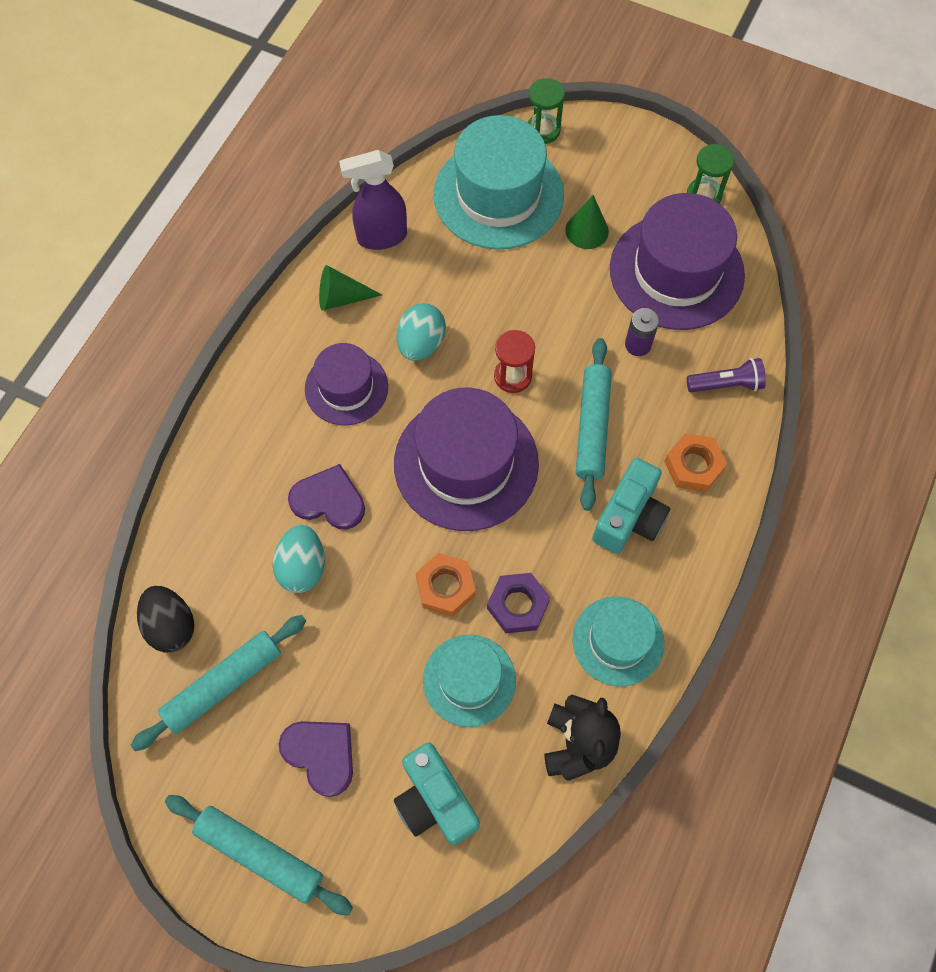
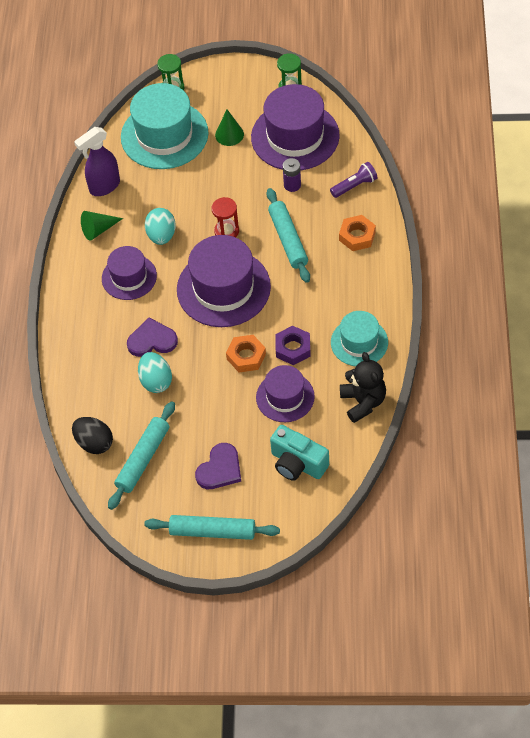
camera: 20 degrees left, 10 degrees down
(321, 754) = (220, 469): purple heart -> purple heart turned 105 degrees clockwise
(469, 680) = (285, 397): turquoise hat -> purple hat
(629, 518) = (334, 278): turquoise camera -> none

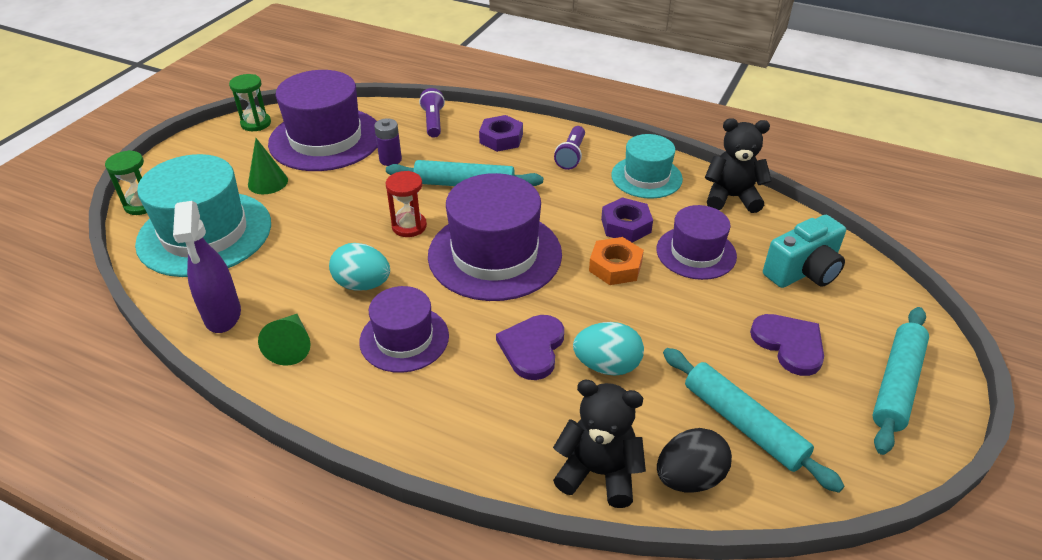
camera: 70 degrees left, 15 degrees down
(79, 402) = (598, 472): none -> black teddy bear
(357, 236) = (501, 139): orange nut -> purple nut
(360, 287) = (571, 155): none -> purple flashlight

